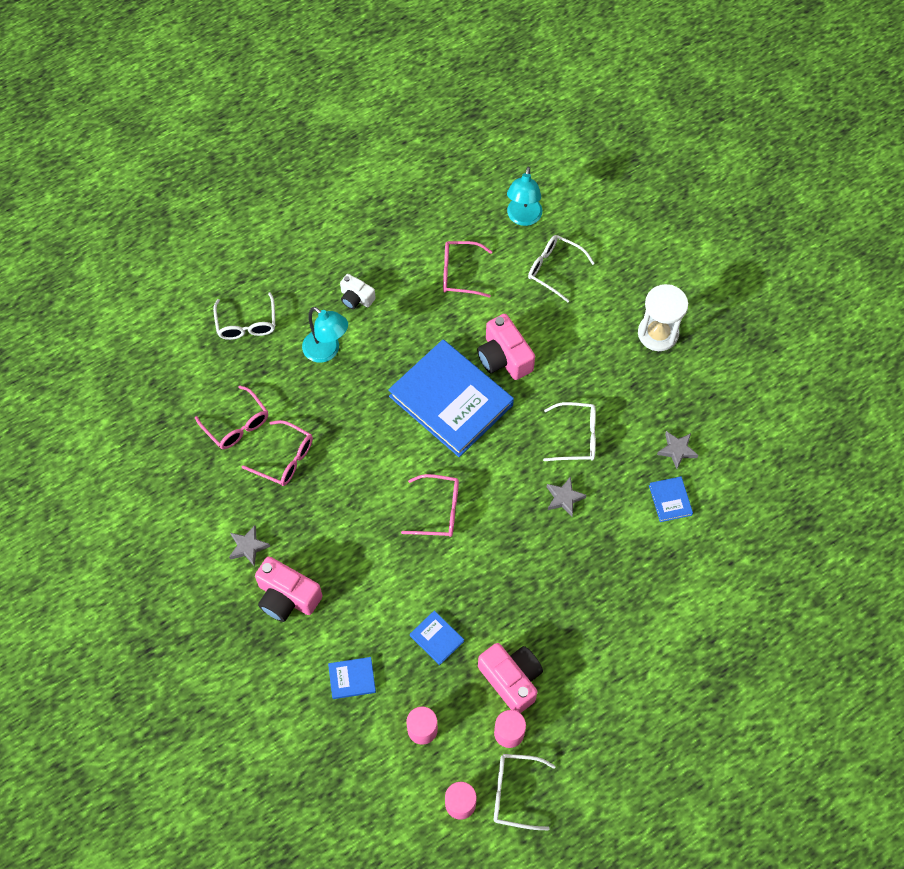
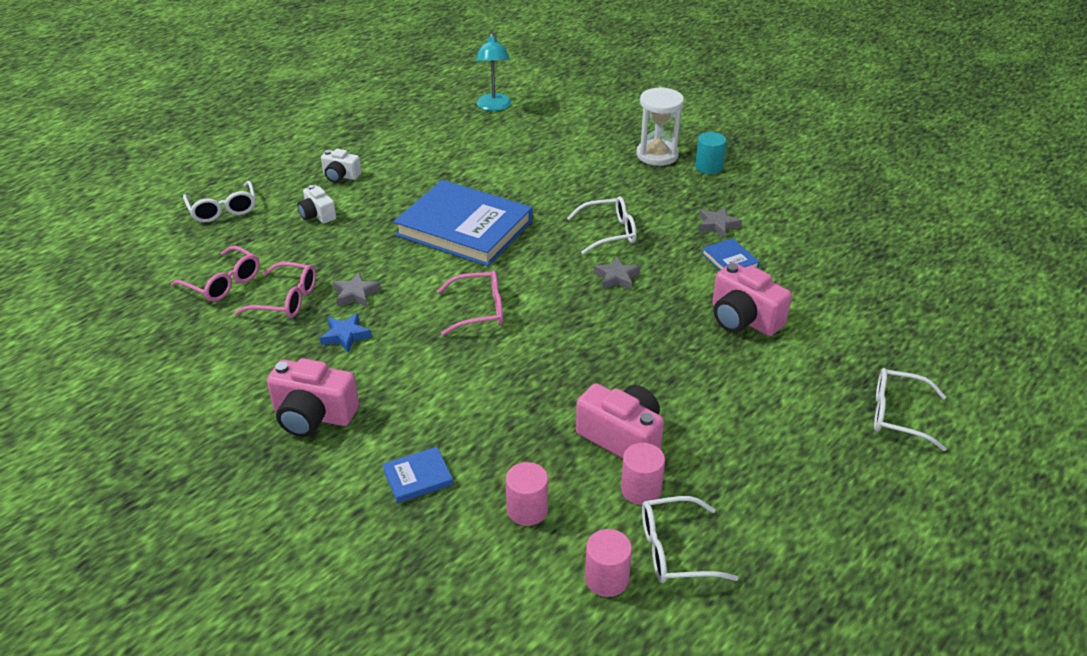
camera: 15 degrees left, 25 degrees down
(248, 547) = (254, 380): grey star -> grey star (356, 294)
(325, 514) = (345, 336): none -> blue star
(327, 351) = (317, 215): turquoise lamp -> white camera
(436, 638) = (515, 418): blue book -> none
(459, 273) = (444, 146): pink glasses -> none
(504, 357) = (510, 191): pink camera -> pink camera (743, 319)
(554, 269) = (537, 131): white glasses -> white glasses (897, 415)
(700, 364) = (708, 167): none -> turquoise cylinder

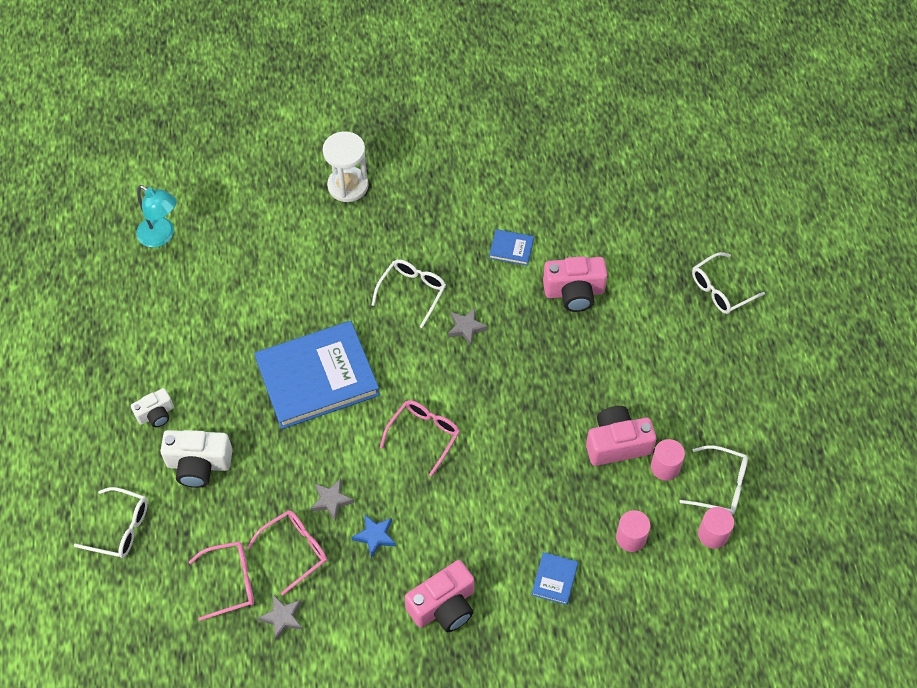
camera: 50 degrees left, 20 degrees up
(317, 215) = (199, 464): white camera -> white camera, size x1.66
(674, 550) = (721, 486): white glasses -> white glasses turned 105 degrees counterclockwise
(708, 167) = (396, 168): turquoise cylinder -> none
(717, 225) = (468, 223): grey star -> grey star (282, 618)

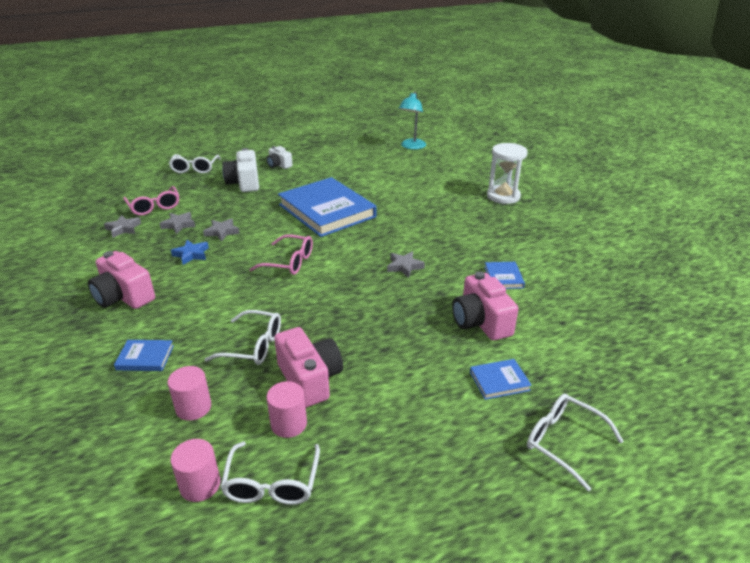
camera: 75 degrees right, 25 degrees down
(295, 550) = (179, 225): pink glasses -> grey star
(412, 292) = (425, 236): white glasses -> white glasses (253, 346)
(651, 306) = (499, 381): none -> blue book

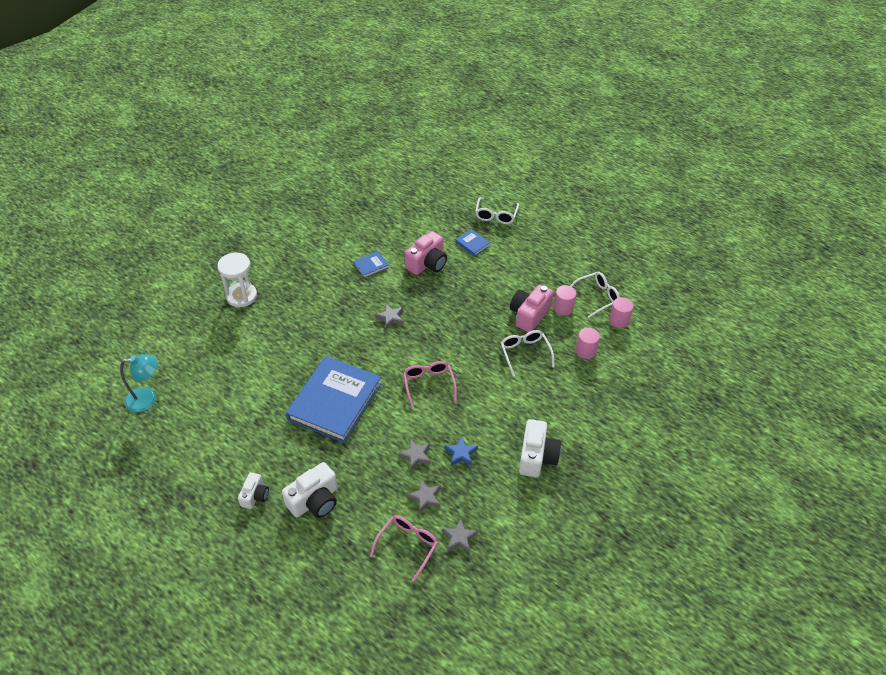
camera: 120 degrees left, 15 degrees up
(124, 296) = (536, 457): pink camera -> white camera
(145, 357) = (574, 398): blue book -> none
(195, 168) = (304, 575): white glasses -> none

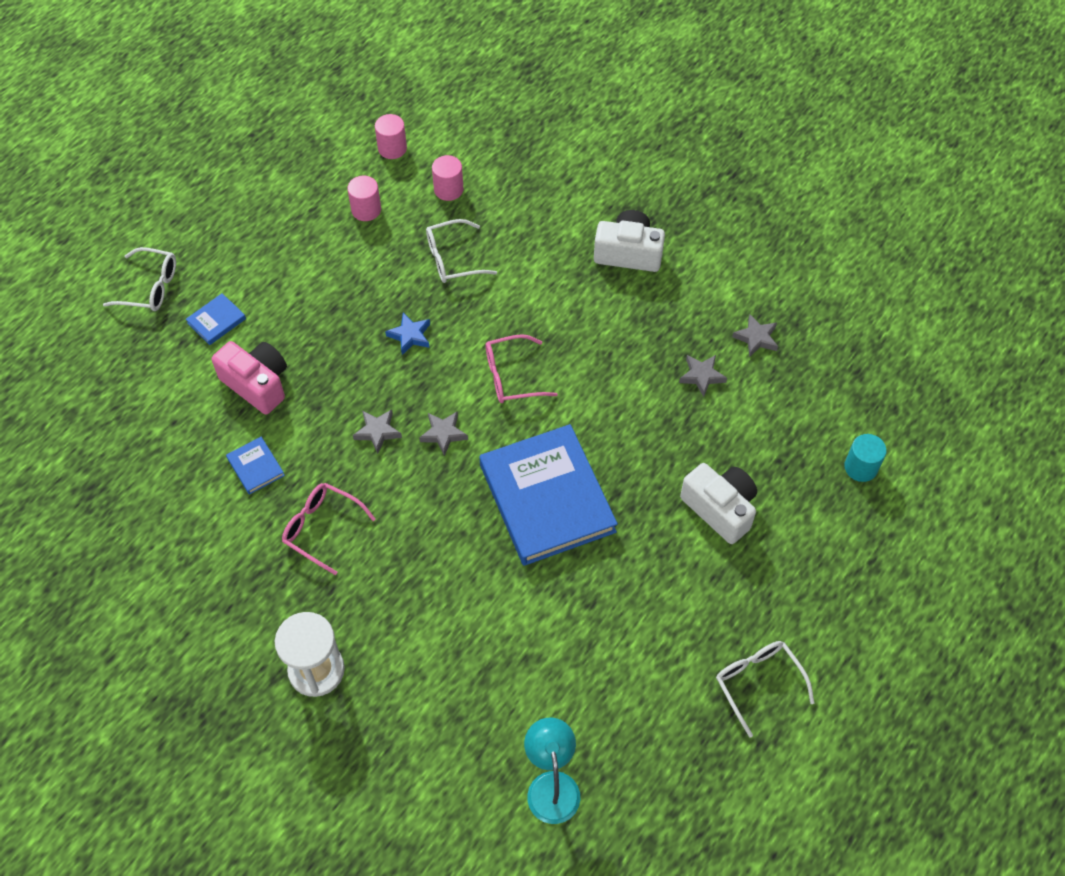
camera: 90 degrees left, 10 degrees up
(255, 495) = (720, 588): white camera -> none
(335, 401) = (547, 498): blue book -> blue book turned 45 degrees clockwise
(338, 601) = (861, 467): none -> turquoise cylinder
(408, 545) = (774, 394): pink glasses -> pink glasses (321, 528)
(416, 456) = (637, 389): grey star -> grey star (443, 434)
(461, 453) = (629, 336): blue star -> blue star (410, 336)
(529, 315) = (378, 251): pink camera -> none
(597, 297) = (345, 169): white glasses -> white glasses (758, 683)

